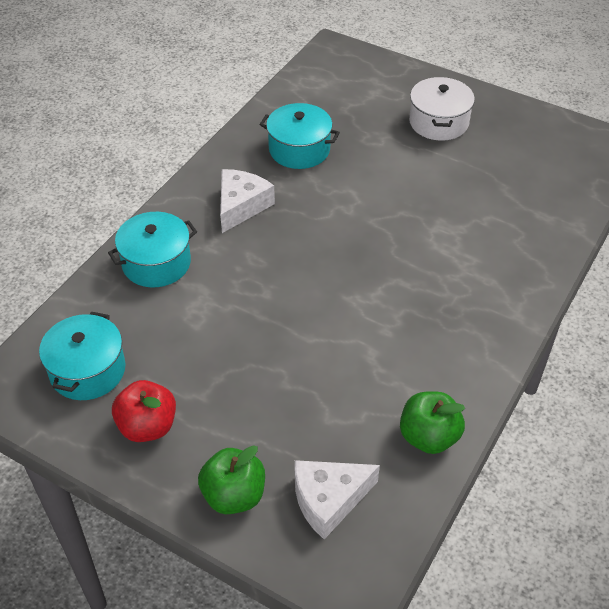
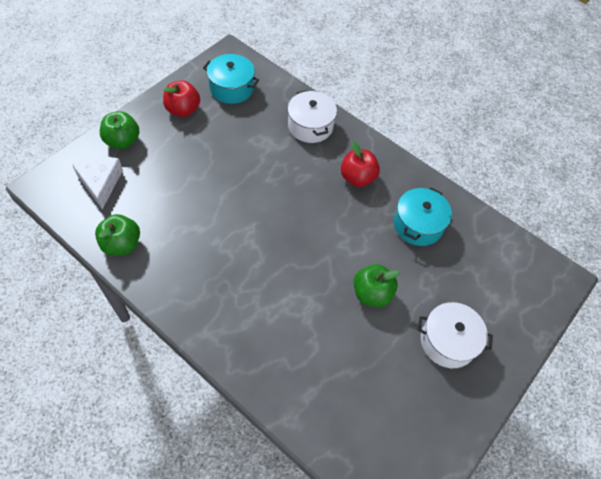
camera: 95 degrees right, 10 degrees up
(156, 263) = (310, 126): turquoise pot -> white pot
(241, 206) = (357, 178): white cheese -> red apple
(406, 180) = (372, 293): none -> green apple

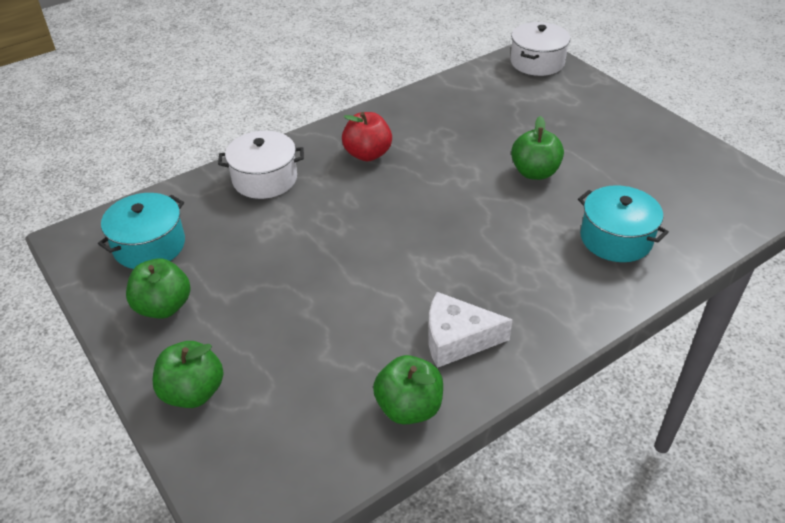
camera: 70 degrees left, 15 degrees down
(101, 183) = (274, 429): white cheese -> white cheese (457, 339)
(183, 110) = (163, 307): red apple -> green apple
(418, 225) = (450, 123): turquoise pot -> turquoise pot (616, 238)
(448, 341) = (598, 132): white pot -> white pot (537, 62)

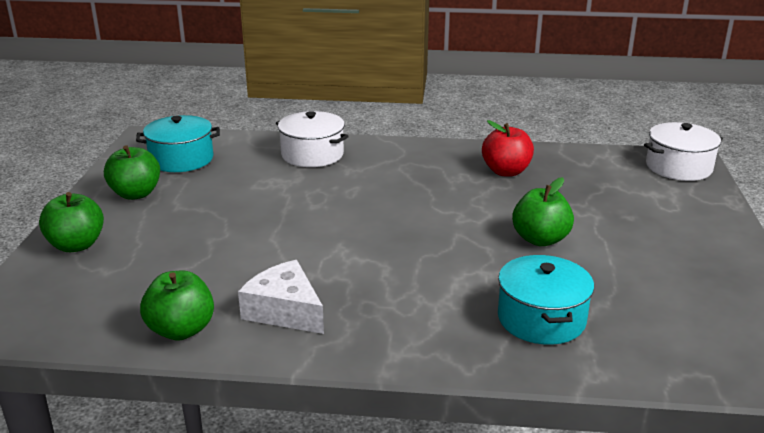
camera: 40 degrees right, 15 degrees down
(367, 154) = (412, 170): red apple -> red apple (506, 171)

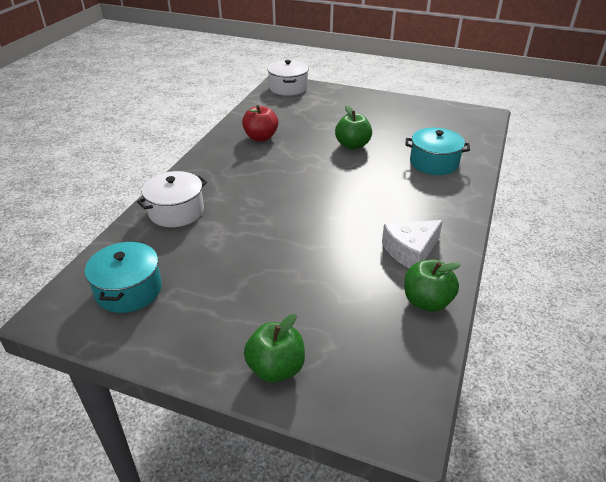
camera: 75 degrees left, 10 degrees up
(136, 194) = (188, 325): green apple -> none

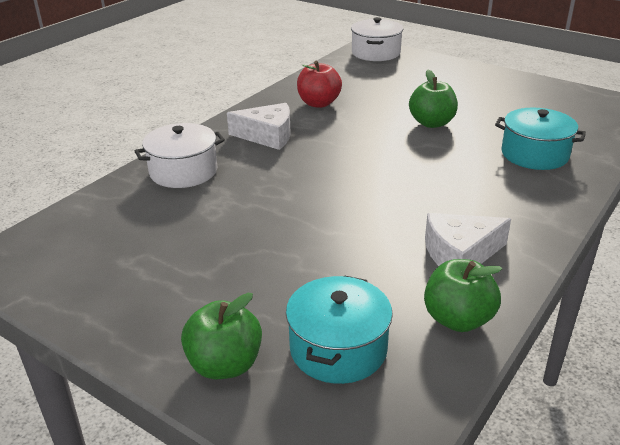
camera: 15 degrees right, 5 degrees down
(129, 290) = (92, 248): turquoise pot -> turquoise pot (338, 348)
(231, 171) = (267, 136): none -> white cheese

